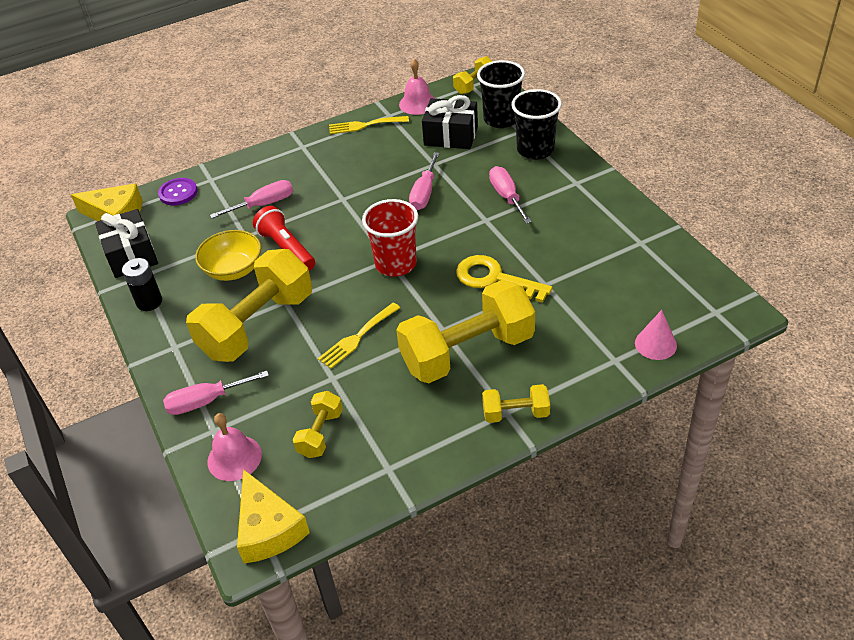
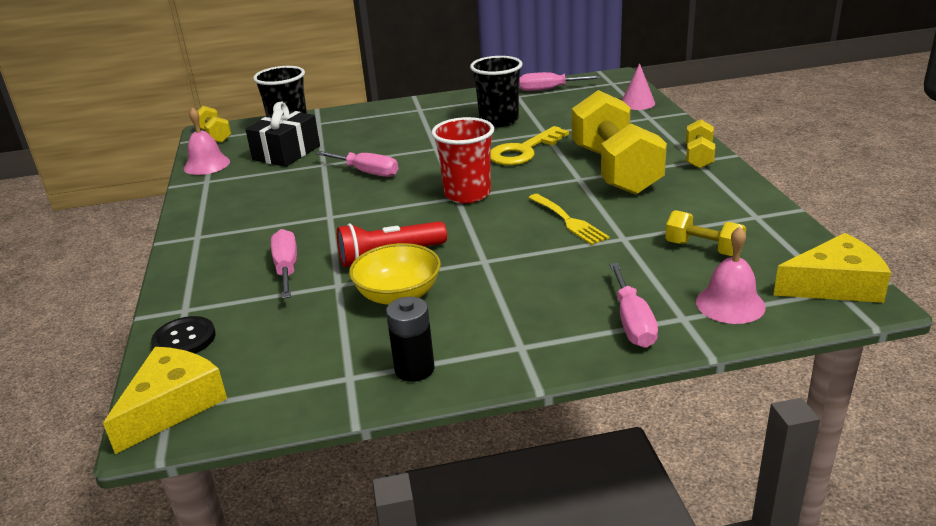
camera: 75 degrees left, 15 degrees down
(131, 255) = (292, 387): black gift -> none
(178, 193) = (184, 339): purple button -> black button
(257, 325) = (515, 281): yellow dumbbell -> none
(364, 125) = (207, 196): yellow fork -> none
(507, 196) = (411, 136): pink screwdriver -> pink screwdriver (549, 89)
(535, 150) = (355, 119): black cup -> black cup (499, 120)

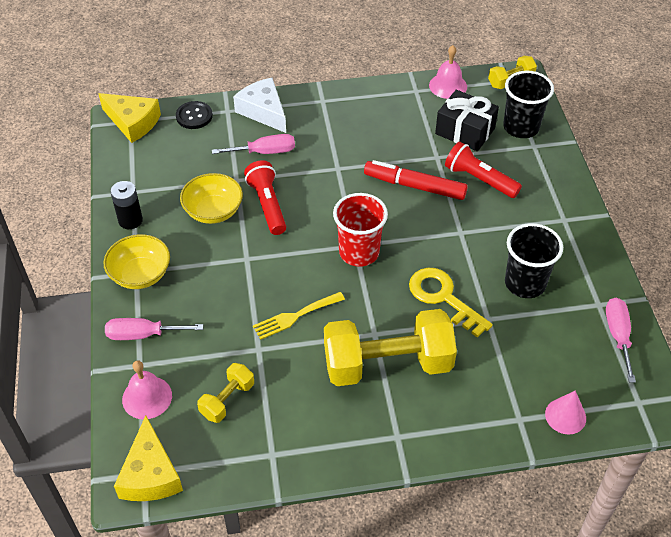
camera: 90 degrees right, 20 degrees up
(199, 278) = (263, 111): none -> white cheese
(361, 143) = (479, 179): none -> red flashlight
(367, 172) = (414, 186): pink screwdriver -> red marker
(525, 341) = (140, 274): none -> yellow bowl
(698, 157) = (405, 441): yellow dumbbell -> none

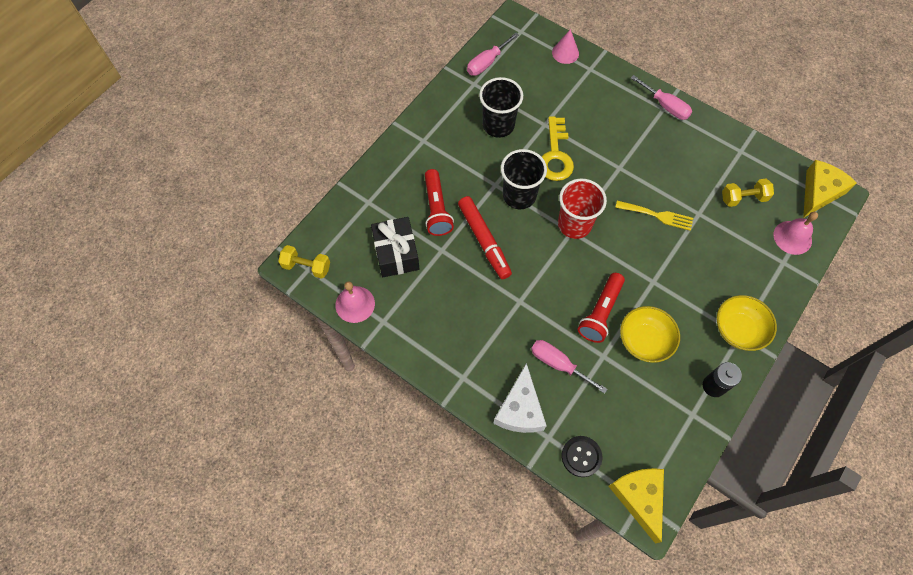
camera: 135 degrees left, 15 degrees up
(143, 334) = (767, 281): pink screwdriver -> pink screwdriver (665, 106)
(387, 364) = (630, 146): yellow dumbbell -> none
(521, 127) = (356, 223): black cup -> black cup (519, 196)

